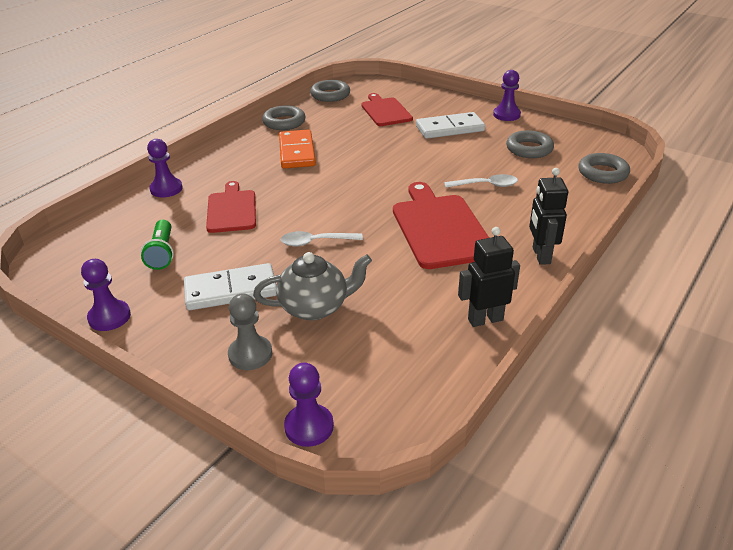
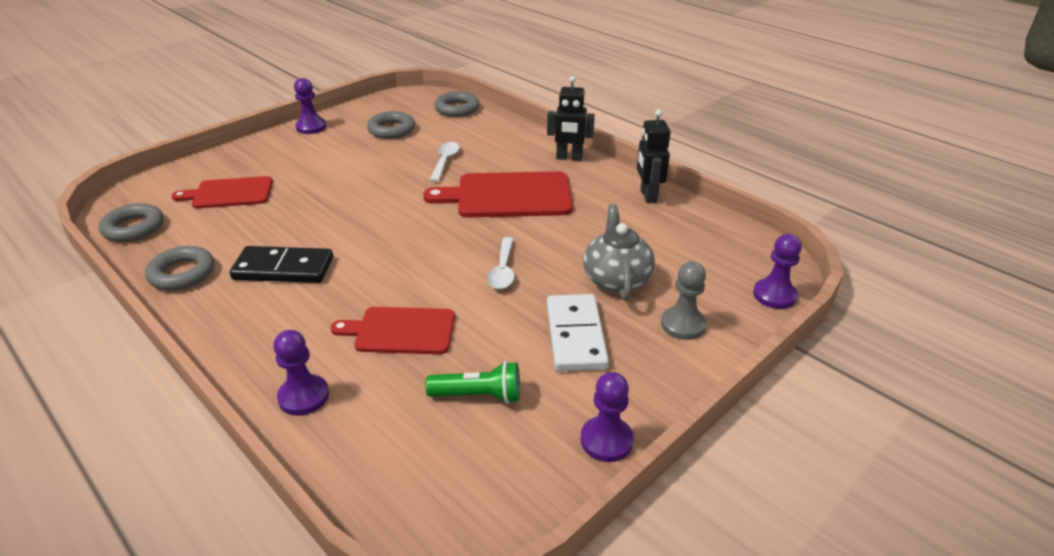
camera: 80 degrees left, 0 degrees up
(296, 152) = (283, 269): orange domino -> black domino
(450, 128) = (313, 161): white domino -> none

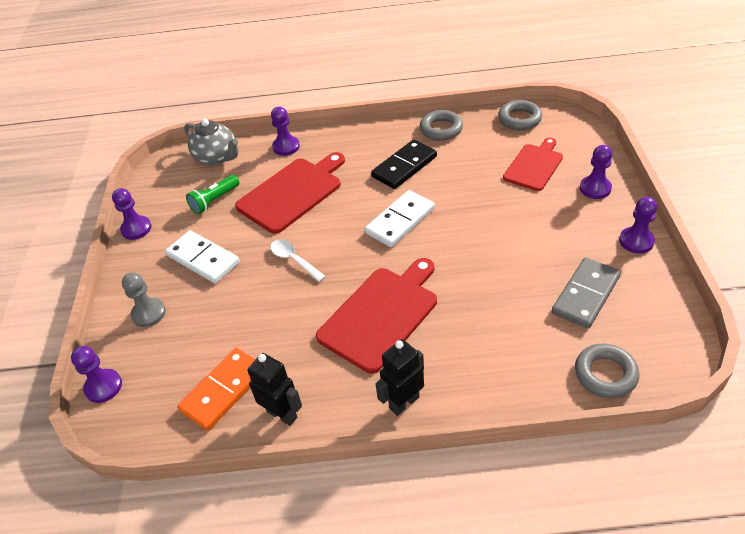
camera: 135 degrees right, 10 degrees up
(249, 157) = (595, 188): none -> purple pawn
(382, 233) = (400, 221): none -> white domino
(391, 130) = (586, 295): grey ring -> grey domino
(401, 331) = (292, 193): red cutting board -> red cutting board, size x1.55
(445, 161) = (481, 303): white spoon -> none
(616, 280) = (219, 311): grey teapot -> grey teapot (217, 157)
(674, 230) = (223, 390): none -> orange domino

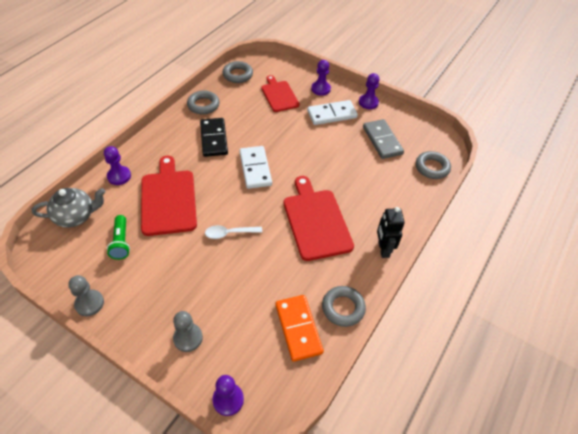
camera: 60 degrees left, 5 degrees up
(136, 229) = (89, 303): purple pawn -> grey pawn
(203, 259) = (172, 279): white domino -> white domino (332, 114)
(282, 414) = (343, 308): black robot -> grey ring

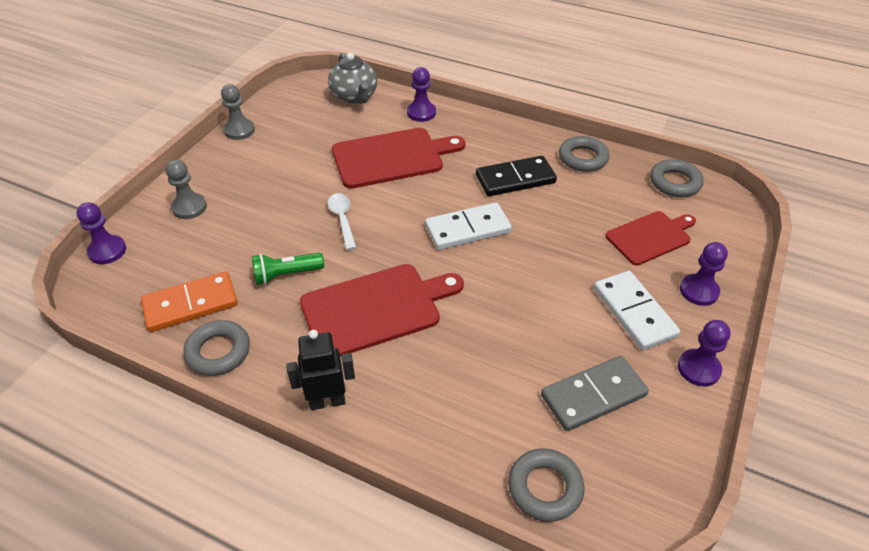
camera: 85 degrees right, 5 degrees down
(121, 242) = (320, 134): green flashlight -> green flashlight (286, 275)

